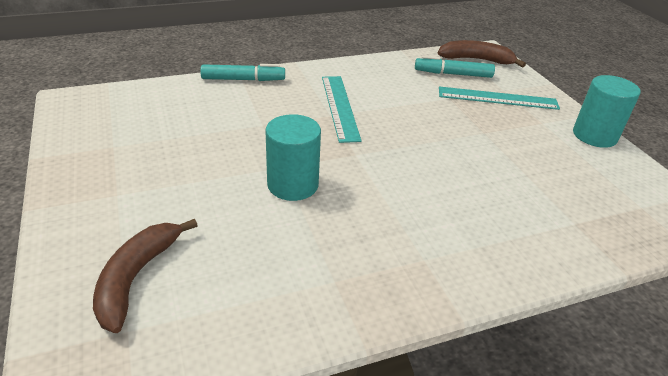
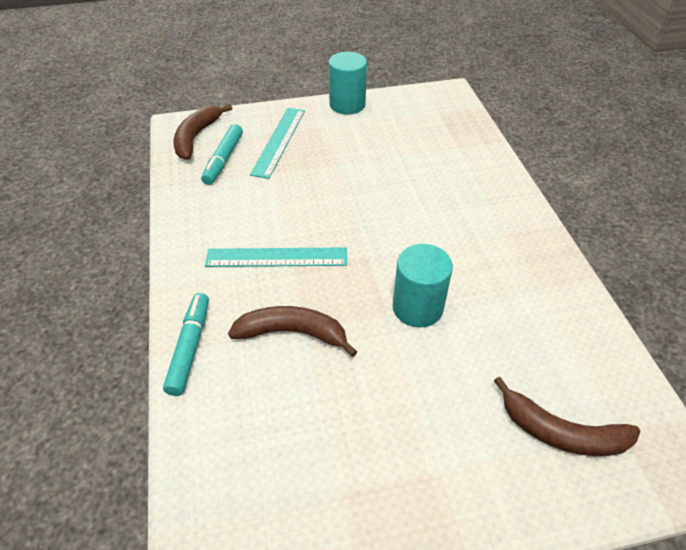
camera: 80 degrees left, 10 degrees up
(258, 119) = (292, 333): none -> brown banana

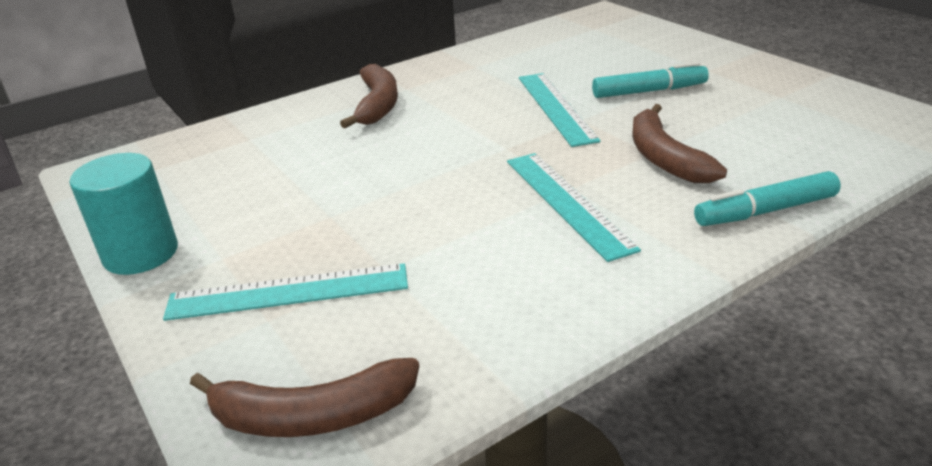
camera: 110 degrees left, 15 degrees down
(223, 160) = (377, 339): turquoise marker -> turquoise marker (649, 91)
(417, 307) = (555, 107): turquoise cylinder -> turquoise ruler
(561, 433) = (619, 42): brown banana -> brown banana (378, 105)

